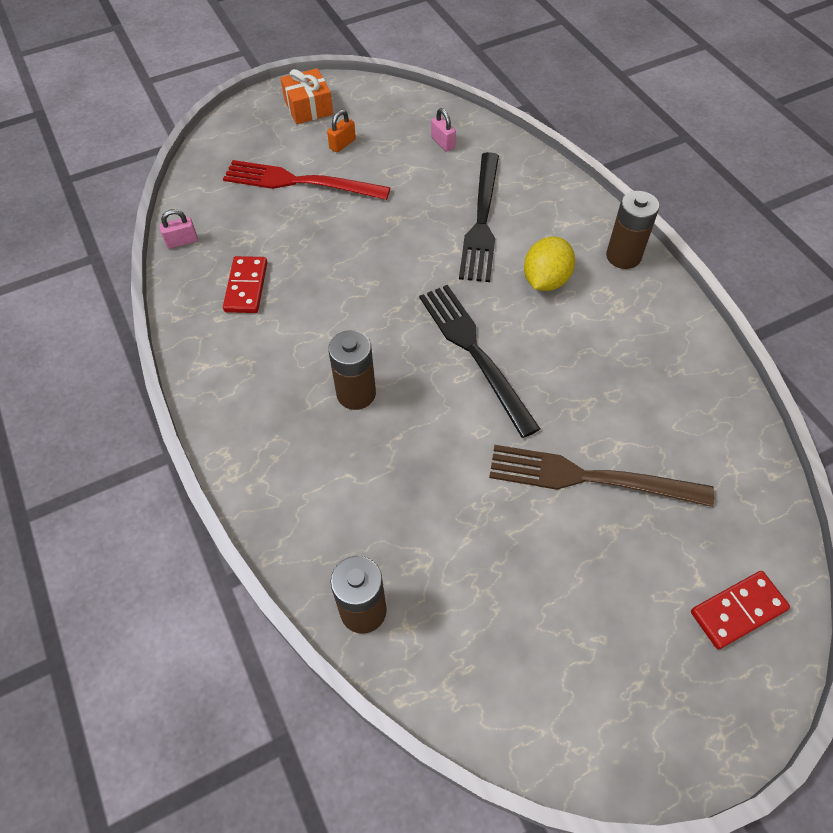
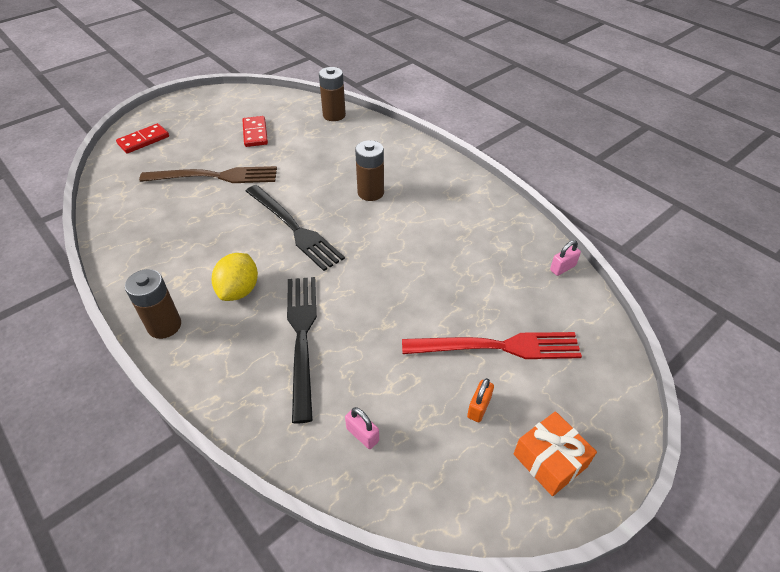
camera: 165 degrees right, 10 degrees down
(246, 287) = (484, 243): red domino -> red domino (255, 133)

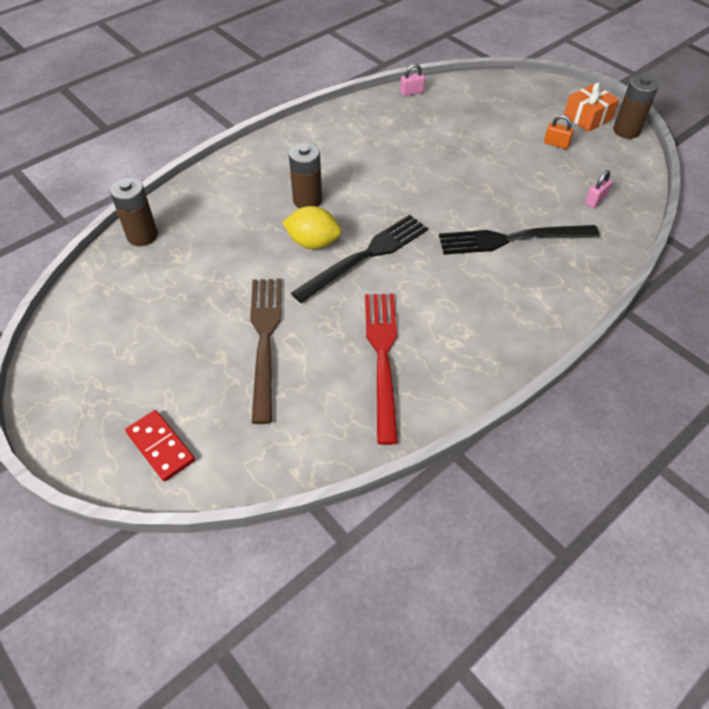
camera: 90 degrees left, 5 degrees up
(164, 325) = (516, 341): brown battery -> brown battery (626, 131)
(239, 290) = (461, 289): yellow lemon -> yellow lemon (313, 243)
(255, 133) = (169, 312): red domino -> none
(498, 347) = (499, 131): red fork -> red fork (382, 357)
(562, 268) = (411, 92): pink padlock -> pink padlock turned 75 degrees counterclockwise

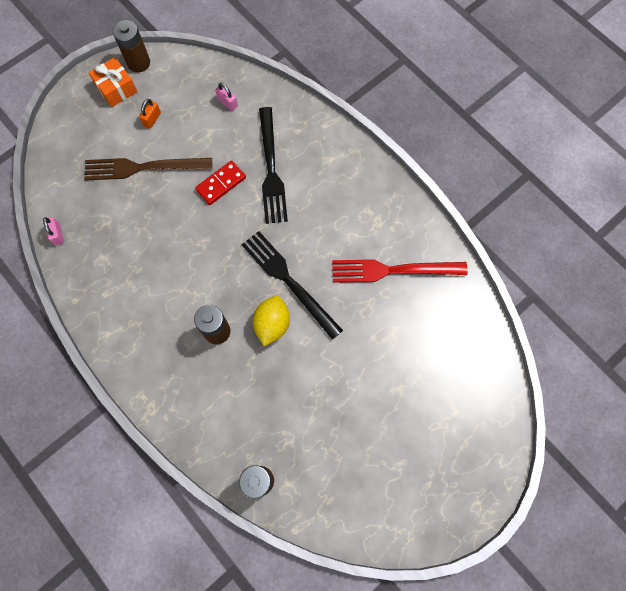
camera: 90 degrees left, 20 degrees up
(160, 447) = (479, 424): red domino -> red domino (221, 184)
(265, 340) = (379, 357): brown fork -> brown fork (143, 167)

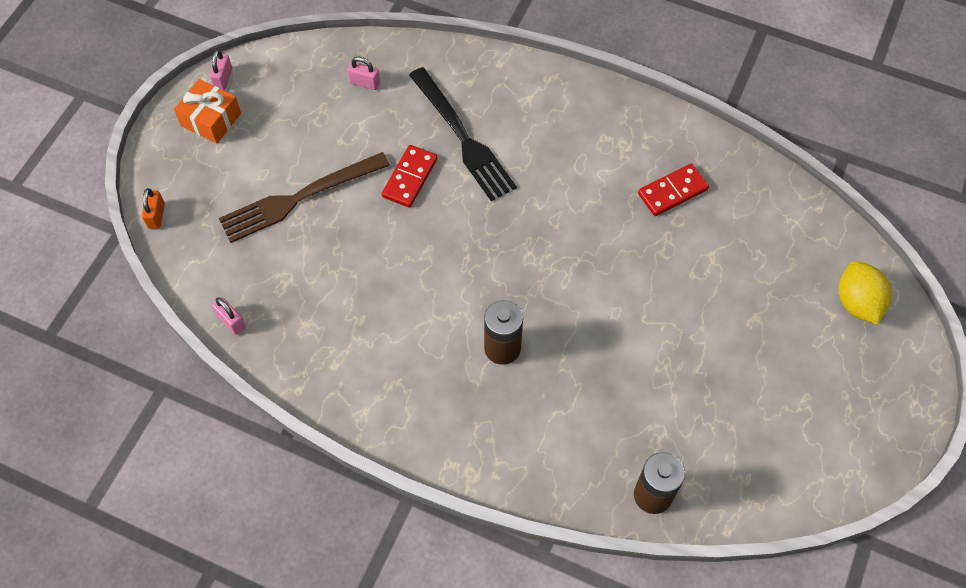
camera: 25 degrees left, 10 degrees down
(138, 63) = (223, 79): brown battery -> pink padlock
(152, 119) = (279, 138): orange padlock -> orange padlock (156, 216)
(272, 324) = (565, 311): yellow lemon -> yellow lemon (857, 303)
(289, 281) = (557, 254): black fork -> none
(393, 270) = (672, 191): red fork -> red domino

